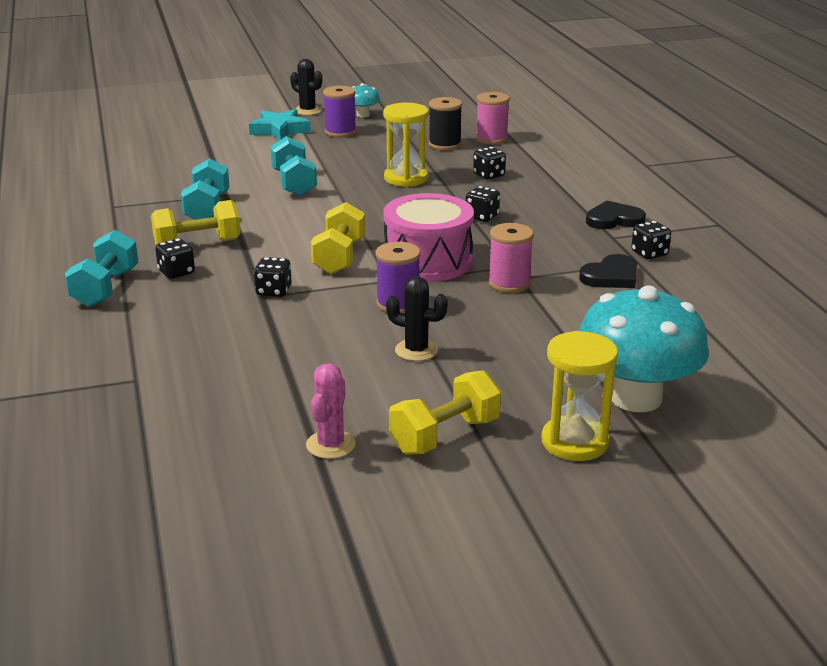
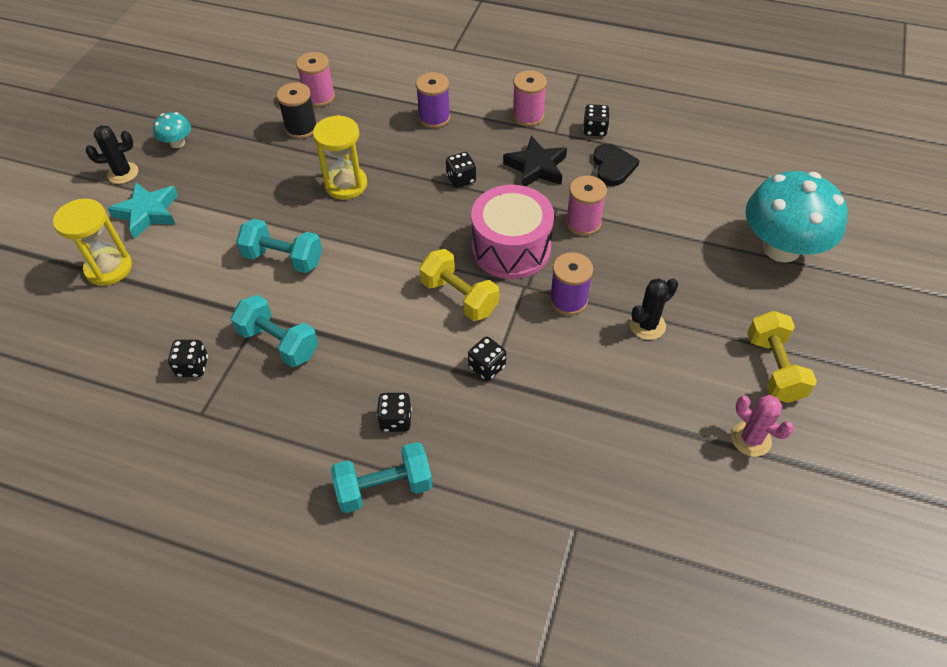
camera: 55 degrees left, 25 degrees up
(105, 288) = (384, 487): turquoise dumbbell -> turquoise dumbbell turned 60 degrees counterclockwise
(197, 244) = (350, 381): yellow dumbbell -> none
(340, 132) = (200, 176): purple spool -> purple spool (434, 118)
(489, 175) = (389, 136): black dice -> black dice (192, 366)
(550, 242) = (536, 167): none -> black star
(574, 442) = (817, 306): yellow hourglass -> yellow hourglass (109, 268)
(614, 219) = (528, 116): black heart -> pink spool

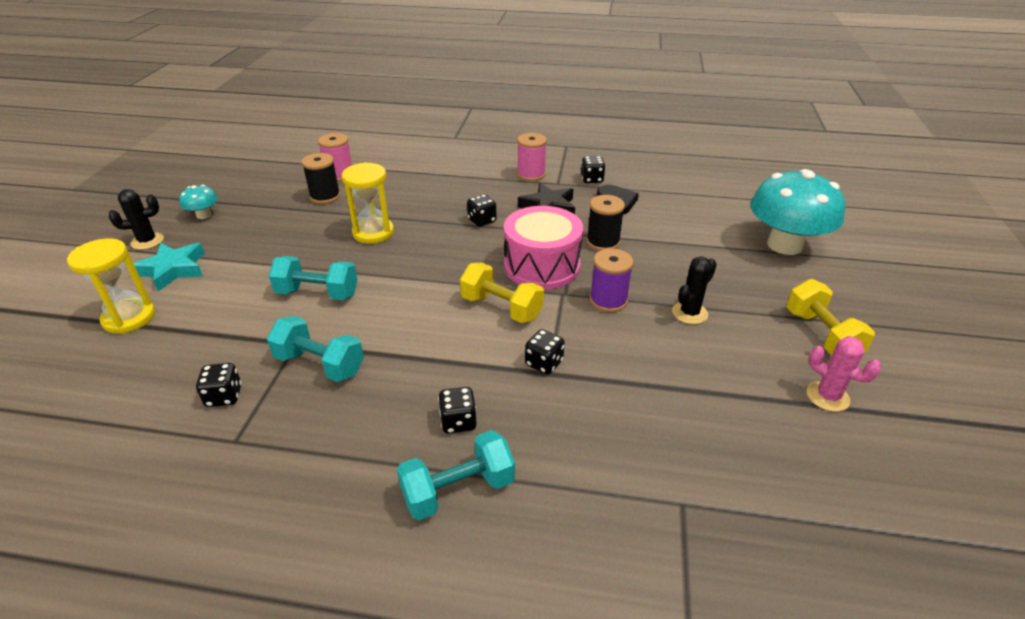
camera: 10 degrees left, 15 degrees down
(434, 118) = (448, 181): purple spool -> none
(583, 223) = (603, 242): pink spool -> black spool

